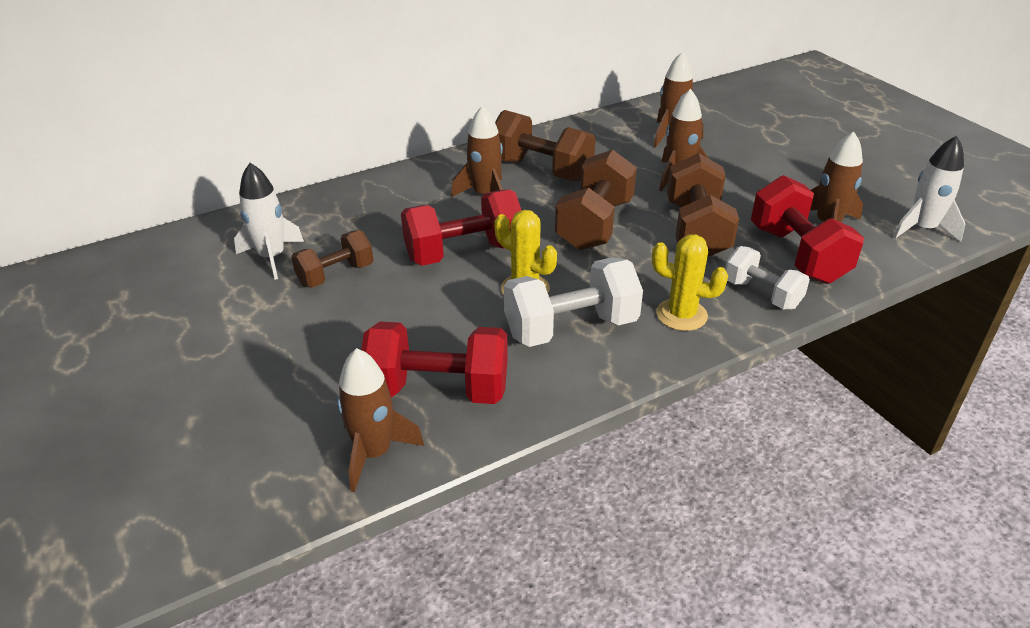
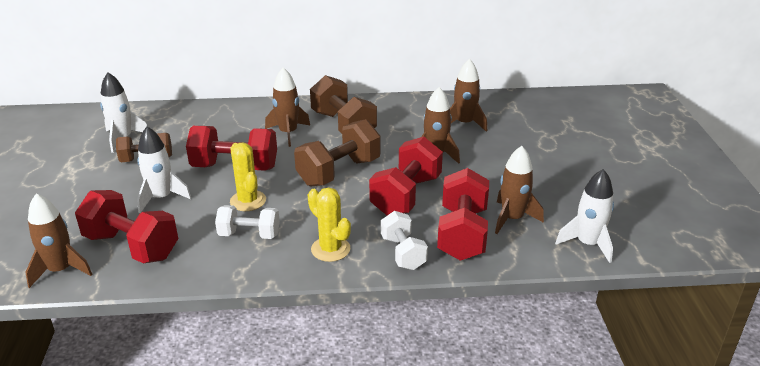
camera: 25 degrees right, 5 degrees down
(410, 317) = (161, 198): none -> white rocket
(571, 328) = (249, 234): white dumbbell -> white dumbbell, size x0.63
(696, 230) = (406, 195): brown dumbbell -> red dumbbell

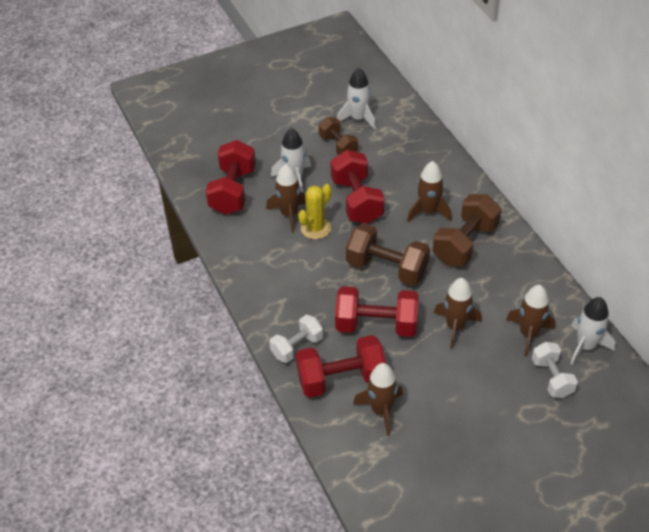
camera: 70 degrees right, 15 degrees up
(61, 270) = (194, 170): brown rocket -> brown rocket (289, 214)
(249, 234) = (275, 247): white dumbbell -> white dumbbell (552, 378)
(330, 249) = (280, 300): yellow cactus -> none
(587, 244) = (371, 476): white rocket -> white rocket (585, 346)

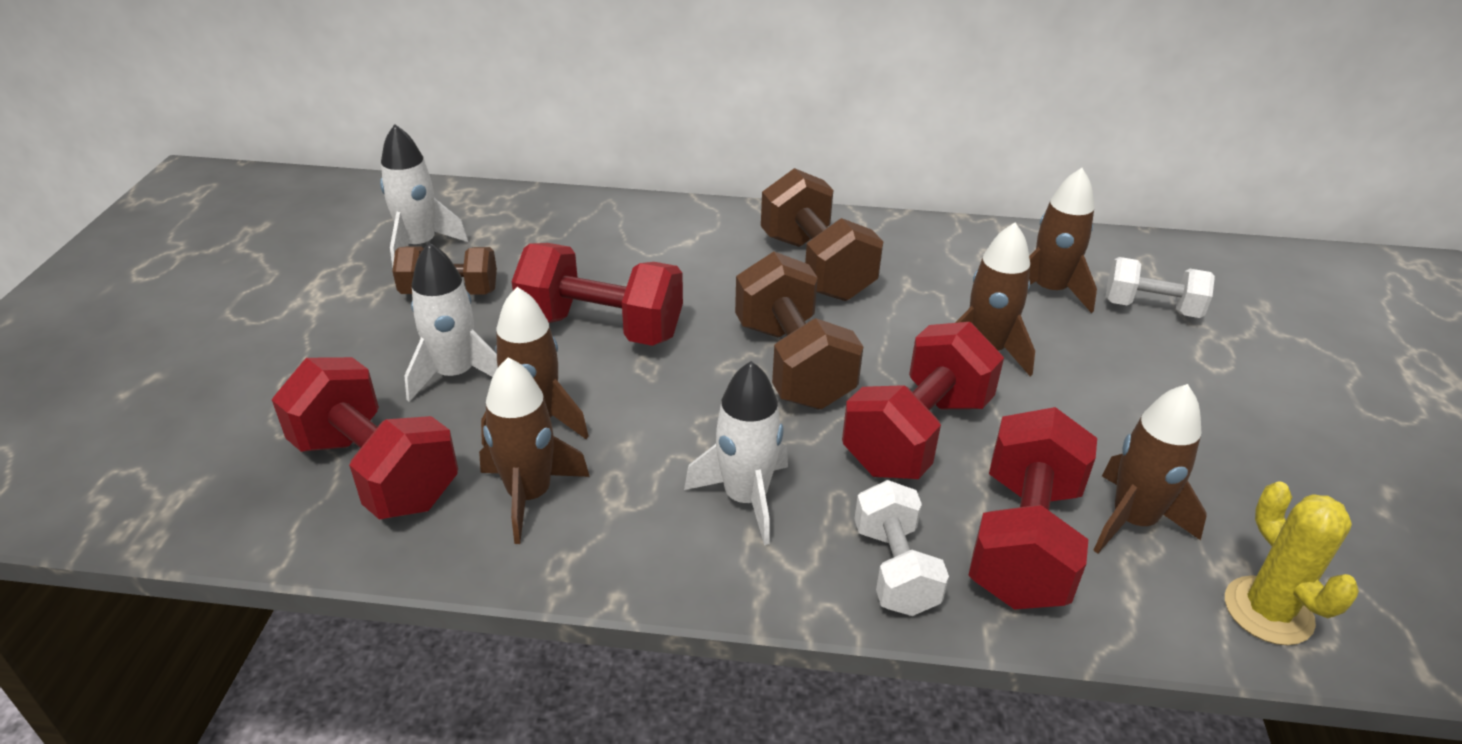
camera: 60 degrees left, 10 degrees down
(315, 228) = (610, 403): yellow cactus -> yellow cactus (1268, 611)
(387, 268) = (793, 364): brown dumbbell -> brown dumbbell turned 75 degrees counterclockwise
(428, 211) = (712, 270): brown rocket -> brown rocket (529, 495)
(585, 346) = (1105, 256): white rocket -> white rocket (745, 498)

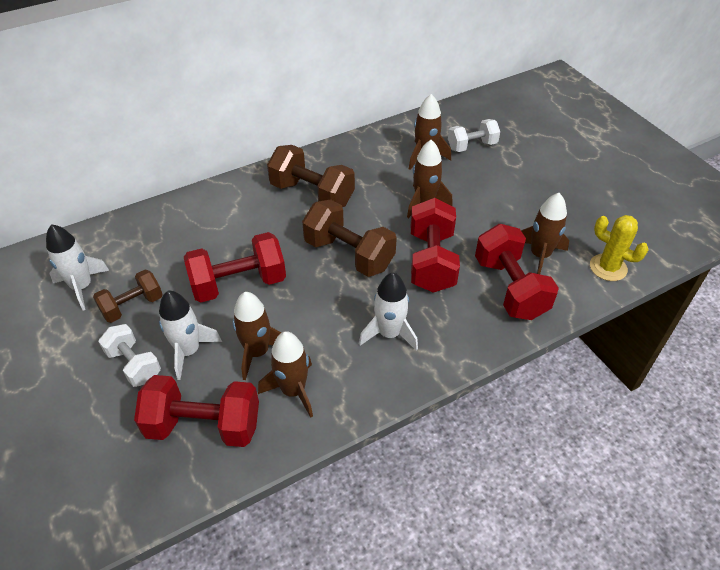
camera: 35 degrees left, 10 degrees up
(895, 569) = (474, 329): white dumbbell -> white dumbbell (134, 364)

